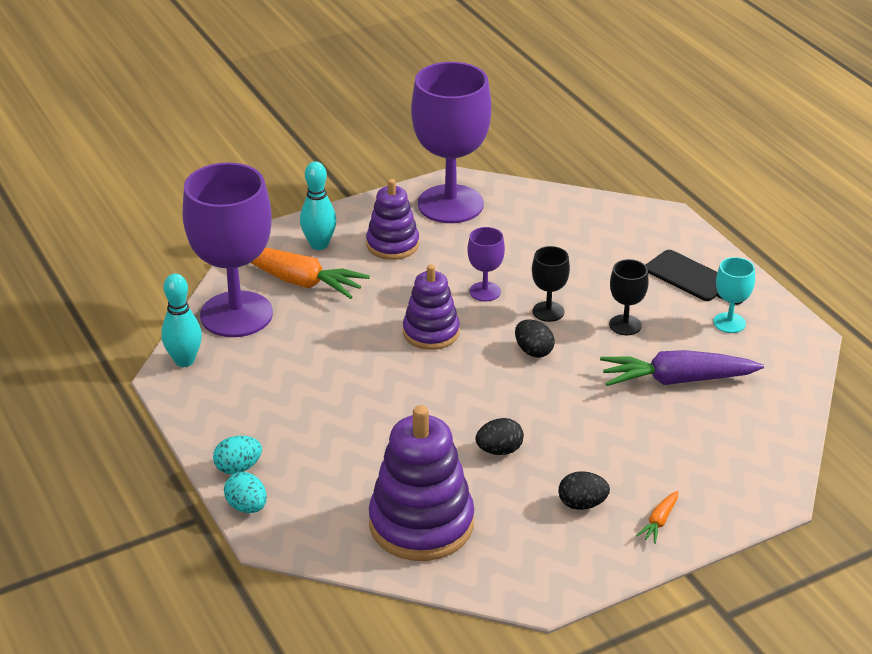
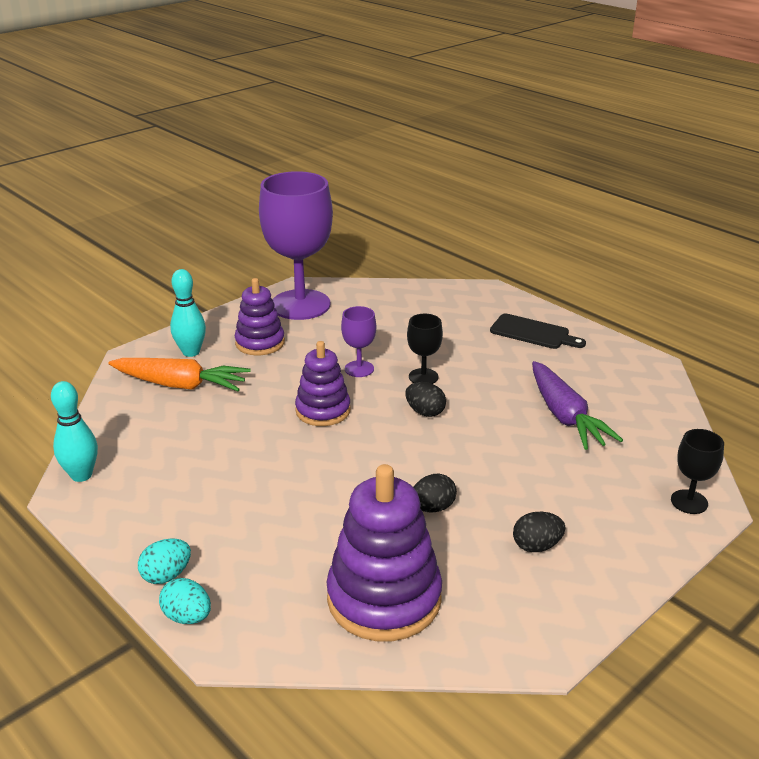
camera: 15 degrees left, 5 degrees down
(236, 314) = (126, 423): purple goblet -> none
(625, 325) = (496, 378): black goblet -> black goblet (689, 502)
(659, 522) = (618, 549): orange carrot -> none
(677, 380) = (565, 416): purple carrot -> purple carrot turned 90 degrees counterclockwise
(729, 323) = (584, 363): turquoise goblet -> none

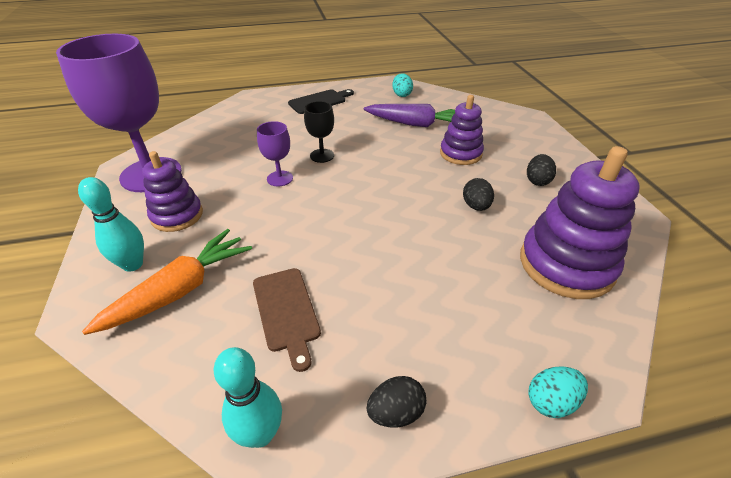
camera: 60 degrees left, 10 degrees up
(166, 575) = (483, 400): turquoise egg -> turquoise egg (401, 94)
(193, 442) = (286, 311): none -> brown cutting board
(323, 410) = (316, 215): purple stacking toy -> purple stacking toy (460, 153)
(425, 412) = (364, 170): black egg -> black egg (395, 412)
(689, 502) = (522, 120): black goblet -> none

